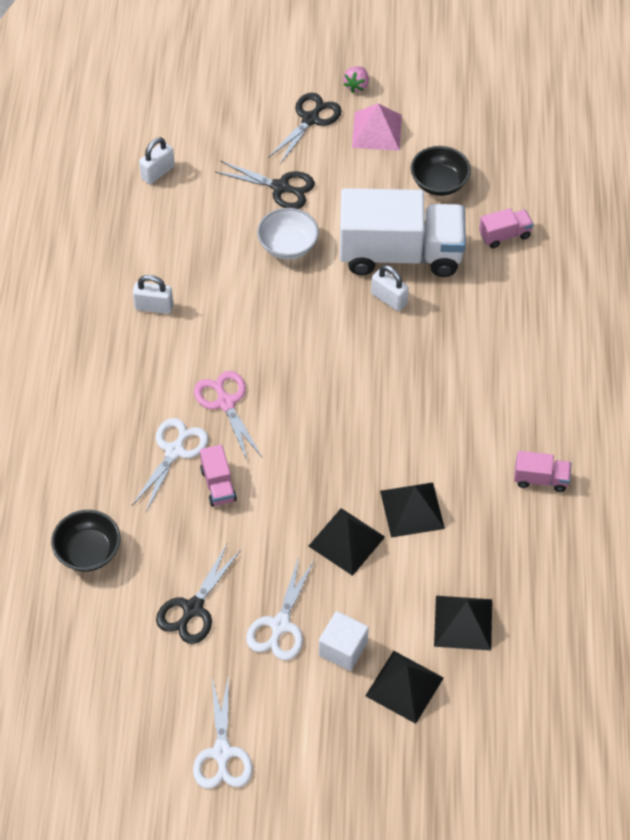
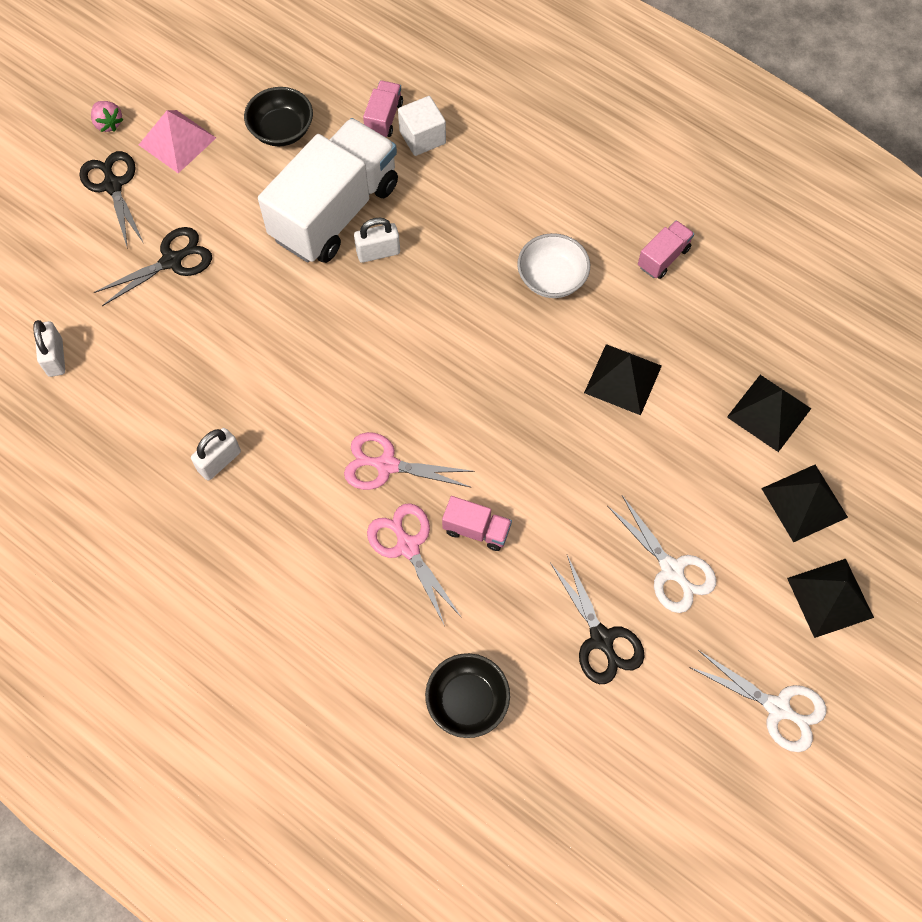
camera: 55 degrees left, 10 degrees up
(174, 451) = (407, 546): white scissors -> pink scissors
(288, 246) = (246, 297): white bowl -> white bowl (552, 278)
(343, 649) = (732, 530): white cube -> white cube (422, 137)
(346, 541) = (619, 455): black pyramid -> black pyramid (830, 597)

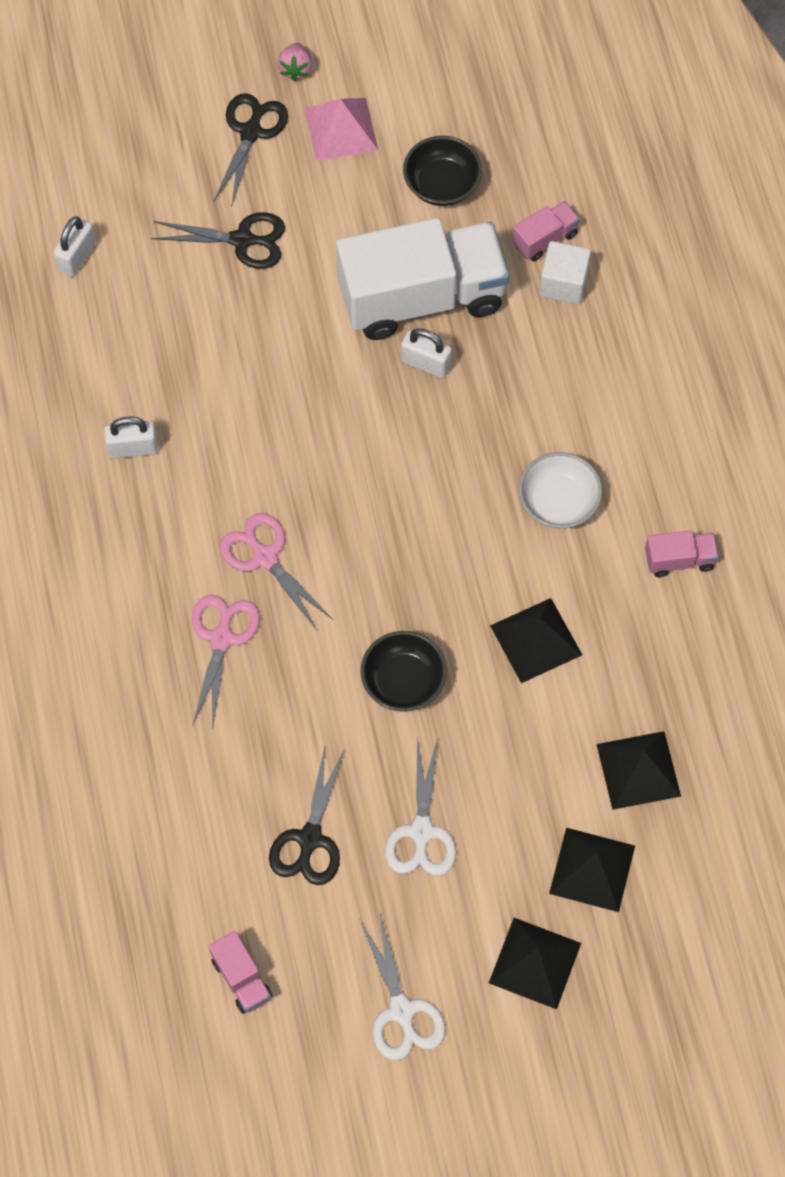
camera: 40 degrees right, 0 degrees up
(467, 701) = (157, 799): black bowl -> black bowl (403, 682)
(476, 530) = (290, 669): pink truck -> pink truck (241, 979)

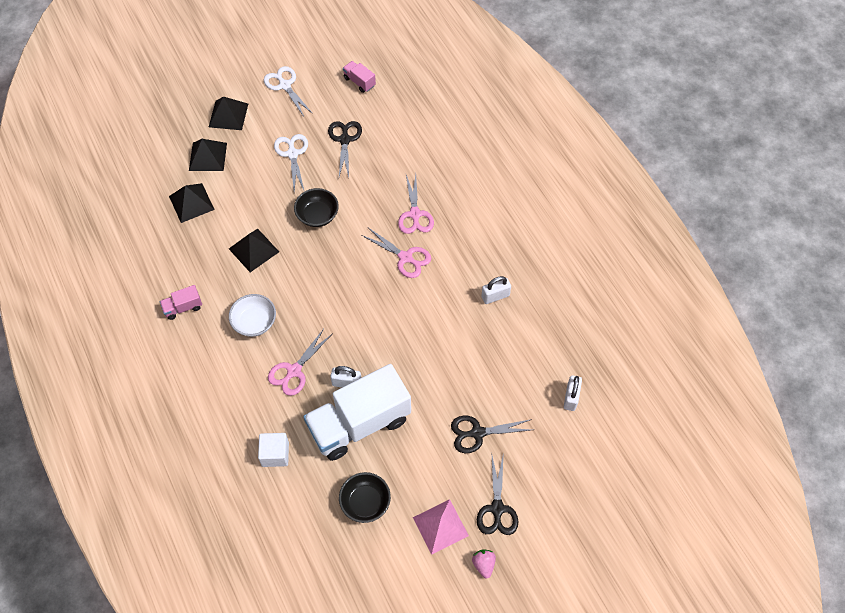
camera: 165 degrees right, 5 degrees down
(508, 403) = (294, 371): none -> pink scissors
(545, 239) = (292, 481): pink truck -> none

